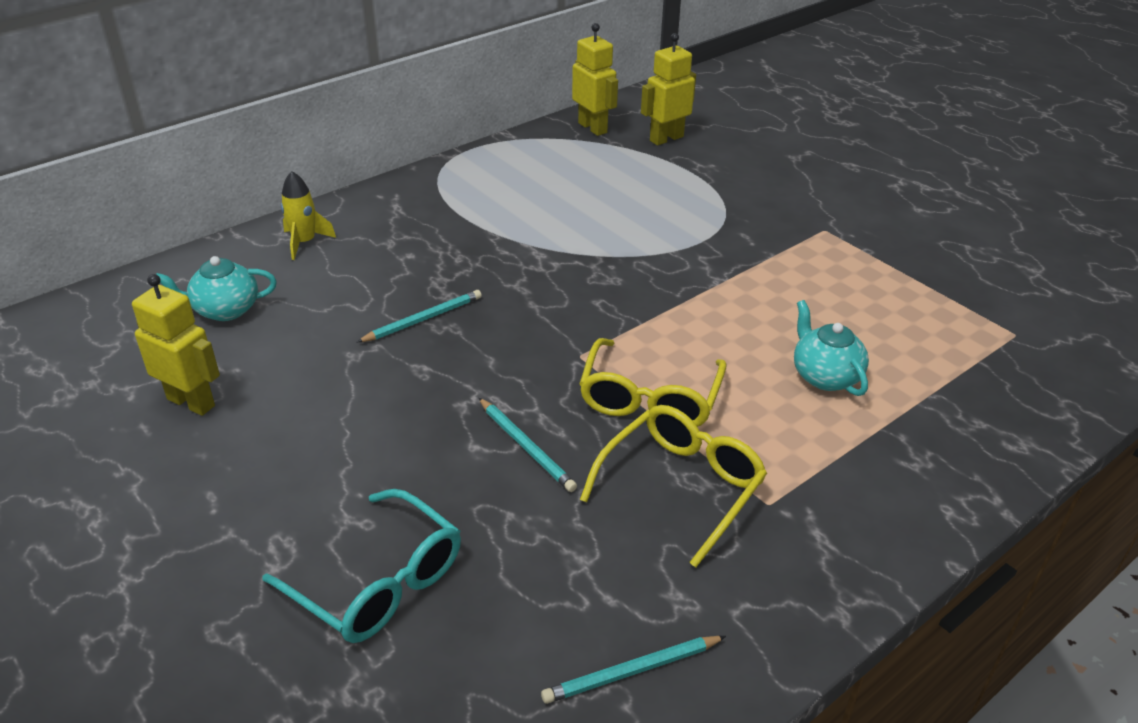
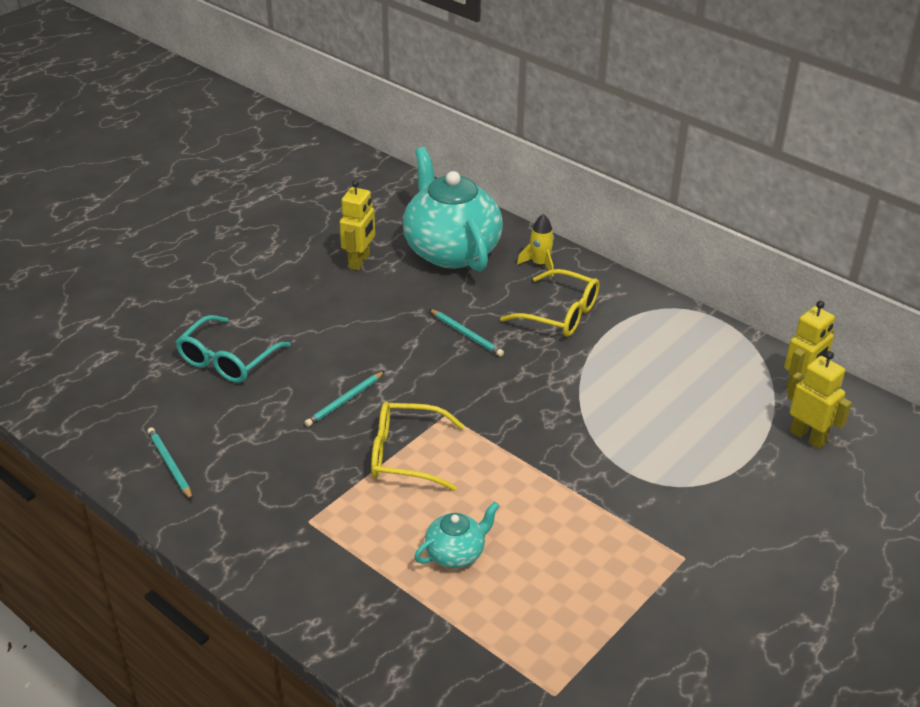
camera: 80 degrees right, 0 degrees up
(225, 310) = (451, 250): turquoise teapot -> turquoise teapot, size x2.18
(681, 486) = (318, 476): yellow glasses -> yellow glasses (560, 314)

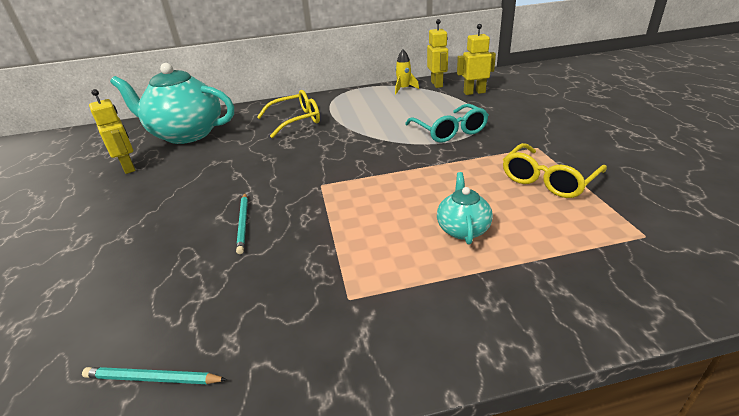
camera: 50 degrees left, 5 degrees down
(227, 360) = (97, 271): turquoise glasses -> turquoise glasses (449, 131)
(406, 455) = (336, 215): yellow glasses -> yellow glasses (548, 180)
(466, 334) = (262, 153): turquoise pencil -> none
(540, 264) = (249, 114): yellow rocket -> yellow rocket (403, 89)

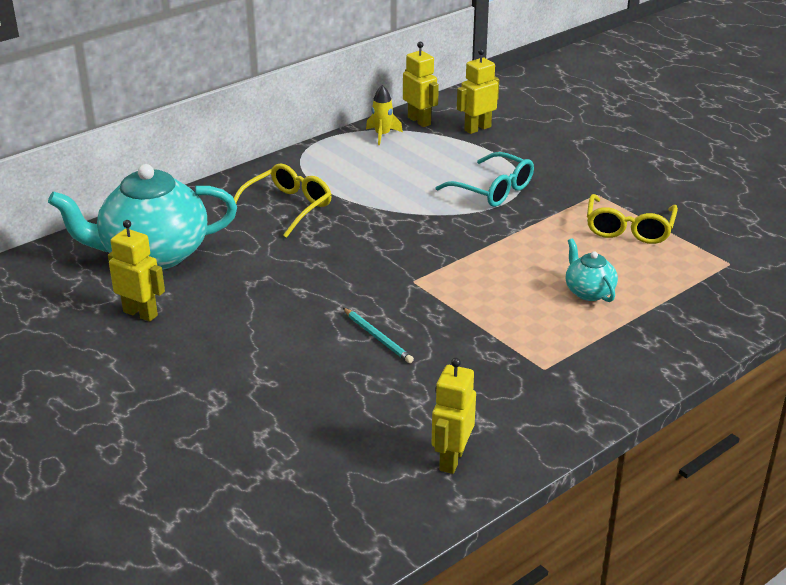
camera: 30 degrees left, 0 degrees up
(152, 379) = (451, 459): turquoise pencil -> yellow robot

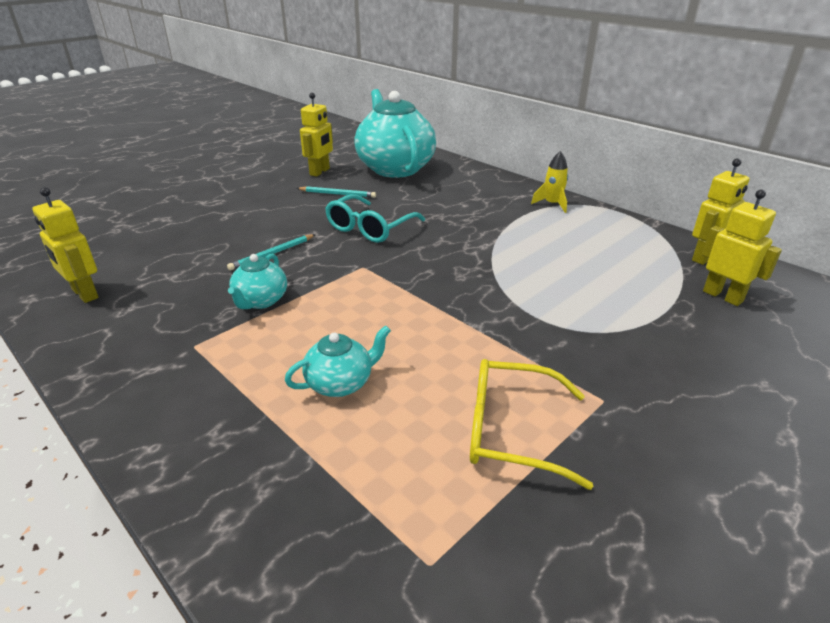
camera: 85 degrees right, 0 degrees up
(225, 298) = (337, 194): none -> turquoise pencil
(287, 207) = (479, 205): yellow glasses -> none
(382, 135) = (651, 238): yellow rocket -> yellow rocket (552, 204)
(451, 459) = (84, 294): yellow robot -> yellow robot turned 150 degrees counterclockwise
(472, 338) = (260, 301): none -> turquoise teapot
(493, 190) = (567, 310): turquoise glasses -> turquoise glasses (370, 228)

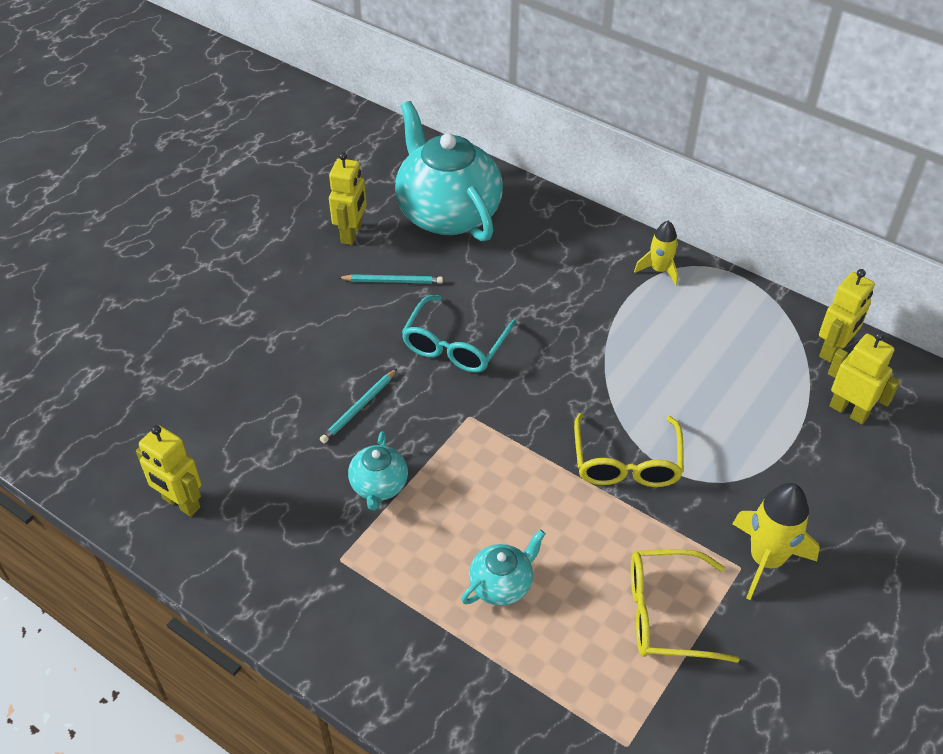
camera: 10 degrees left, 15 degrees up
(497, 309) = (626, 463): none -> yellow glasses
(633, 397) = (766, 560): none -> yellow rocket

